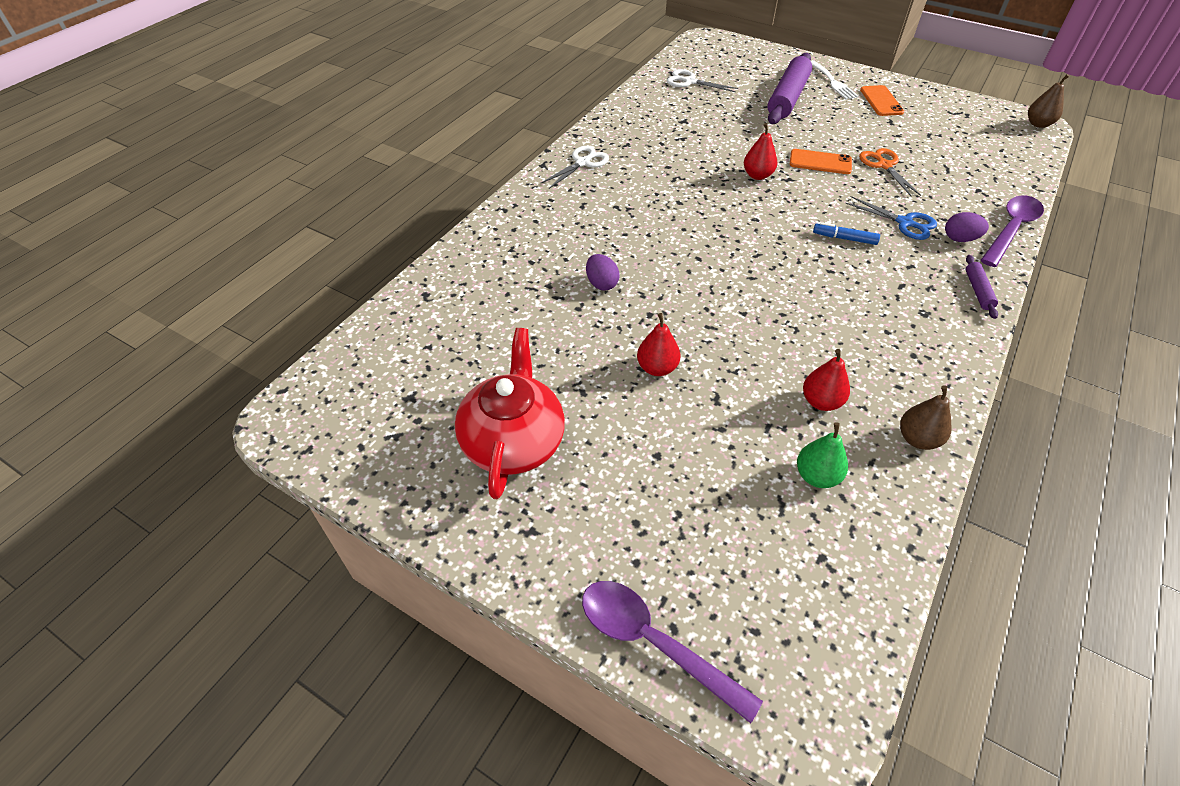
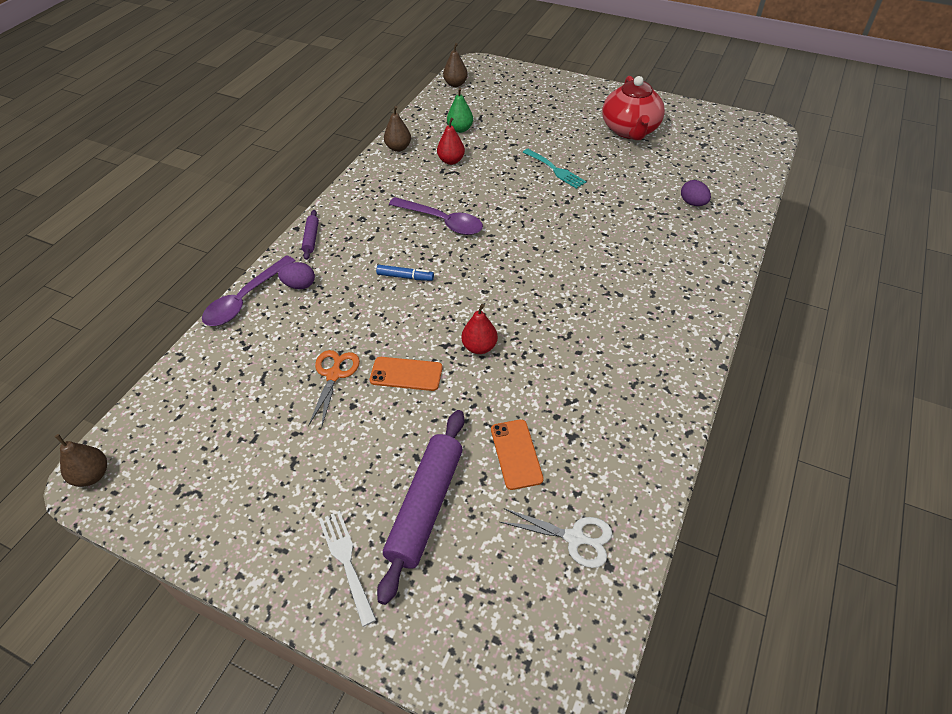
camera: 175 degrees right, 0 degrees up
(582, 163) = (674, 349): white scissors -> none
(601, 283) = (609, 220): purple egg -> purple egg (693, 203)
(653, 642) = (539, 76): purple spoon -> purple spoon (442, 222)
(657, 368) = (555, 170): red pear -> turquoise fork
(849, 634) = (455, 84): none -> brown pear
(881, 101) = (288, 512): orange phone -> orange phone (516, 454)
(884, 165) = (334, 375): orange scissors -> orange scissors turned 150 degrees counterclockwise
(904, 223) = (343, 298): blue scissors -> none

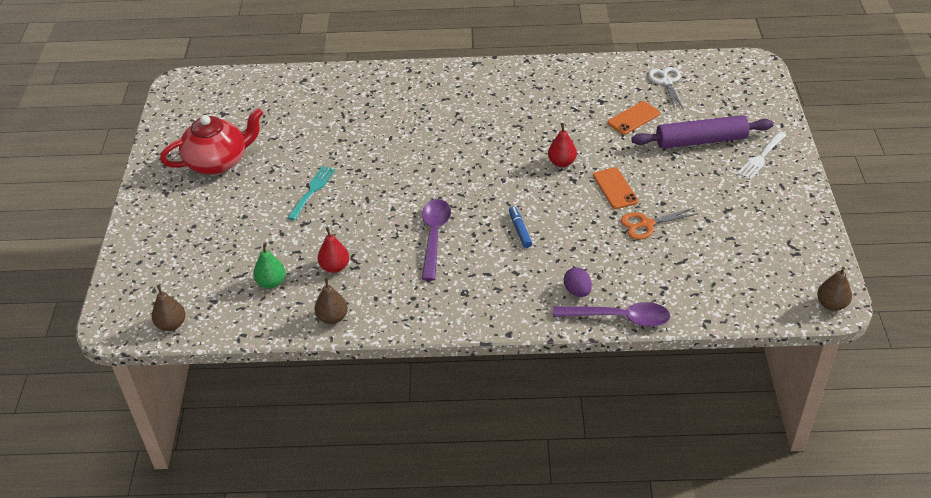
camera: 115 degrees left, 5 degrees down
(311, 238) = (515, 315): purple rolling pin -> none
(693, 203) = (319, 102): purple egg -> none

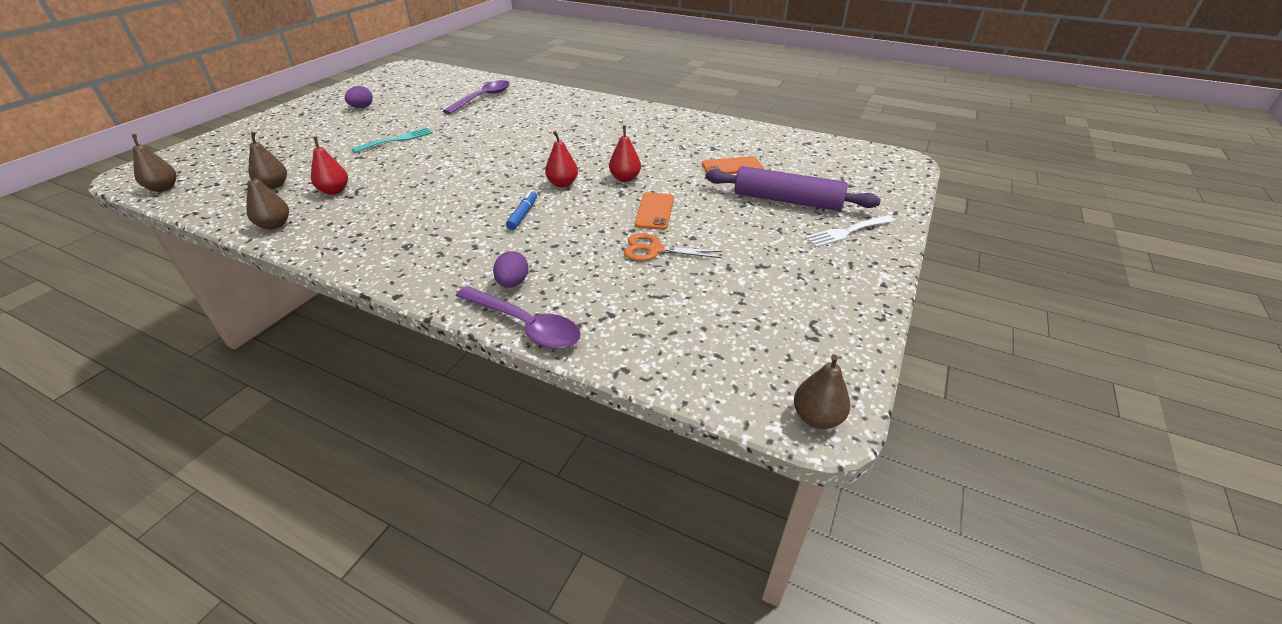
camera: 25 degrees right, 5 degrees down
(218, 162) = (362, 107): red teapot -> purple egg
(271, 282) = (274, 185): green pear -> brown pear
(434, 236) = (443, 195): purple spoon -> purple spoon (483, 98)
(518, 187) = (562, 184): none -> red pear
(666, 82) = (793, 151): white scissors -> none

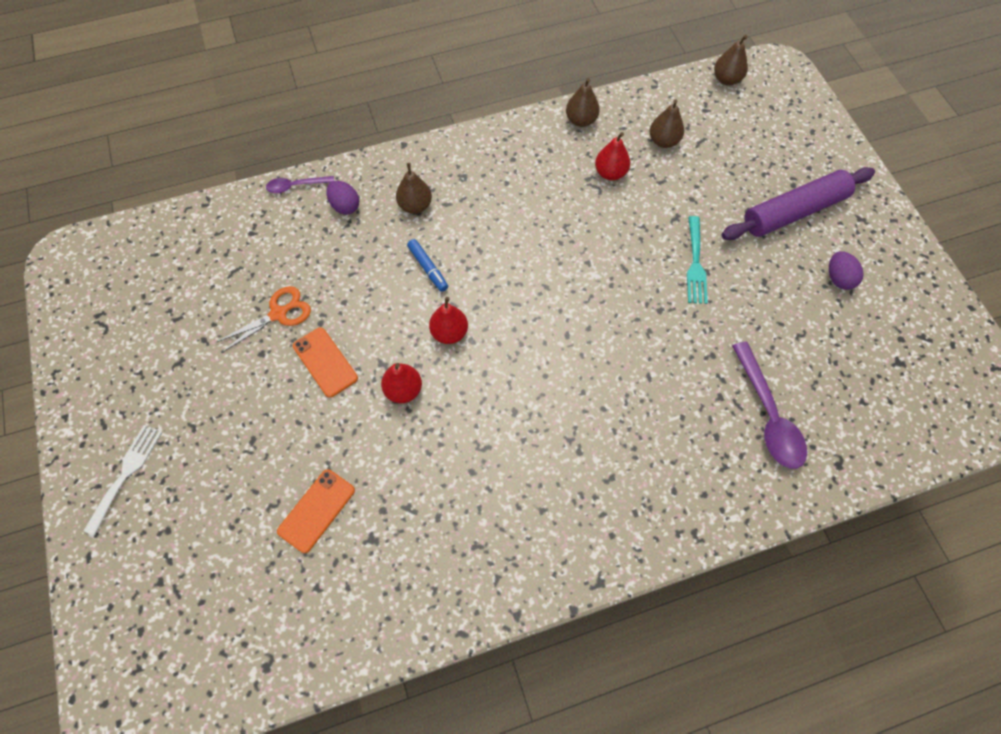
camera: 135 degrees right, 25 degrees up
(526, 325) = (296, 186): purple spoon -> purple spoon, size x0.56
(787, 200) = (213, 486): purple rolling pin -> purple rolling pin (794, 212)
(816, 417) = (68, 255): brown pear -> brown pear (415, 206)

